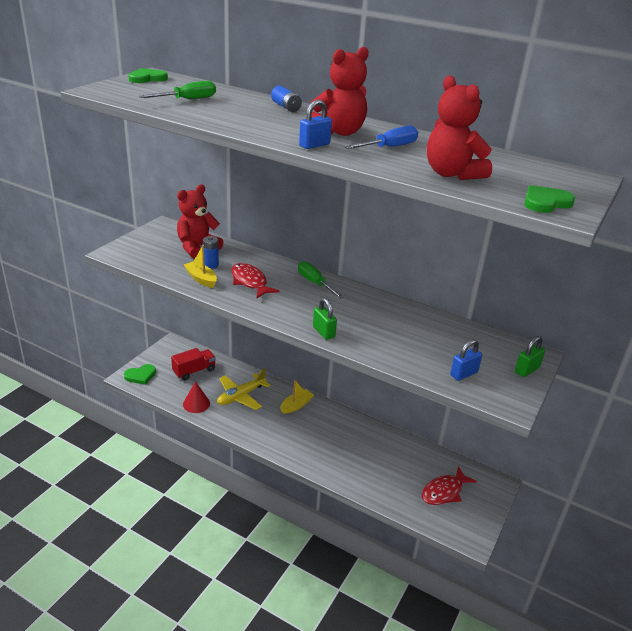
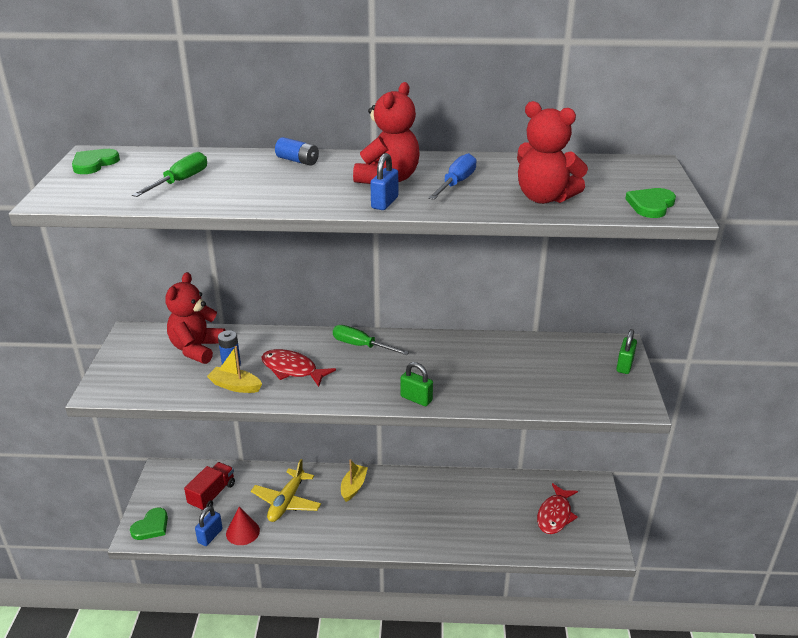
camera: 25 degrees left, 0 degrees up
(463, 374) = (577, 391): blue padlock -> blue padlock (210, 536)

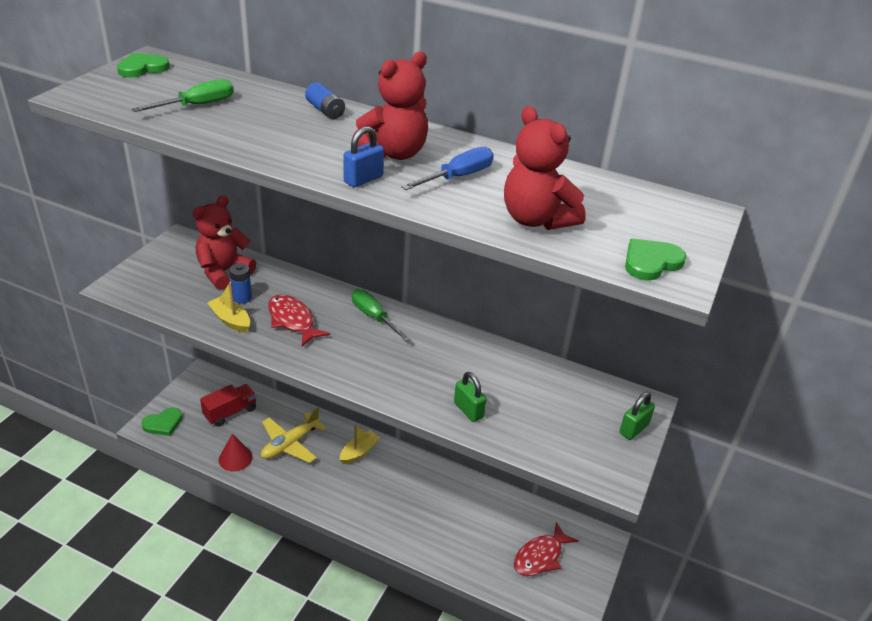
camera: 20 degrees right, 5 degrees up
(210, 536) = (206, 451): blue padlock -> none
(416, 399) = (387, 390): green padlock -> green padlock (468, 410)

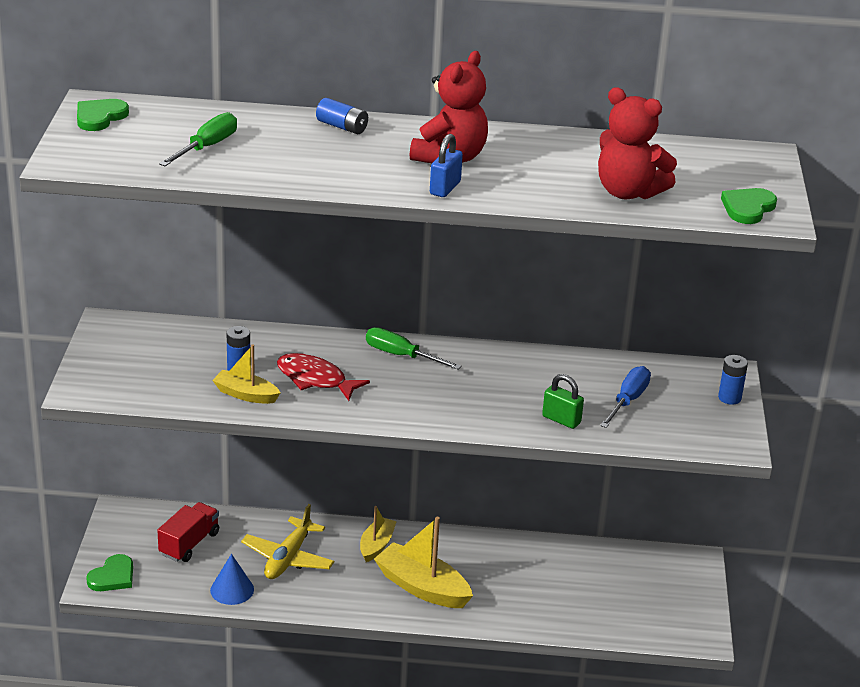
camera: 20 degrees left, 5 degrees down
(223, 272) = (194, 348): red teddy bear -> none
(235, 458) = (232, 590): red cone -> blue cone
(372, 498) = (422, 587): none -> yellow boat
(458, 177) = (528, 168): blue screwdriver -> blue screwdriver (628, 400)
(540, 556) = (639, 593): red fish -> none
(633, 429) = (729, 398): green padlock -> blue battery

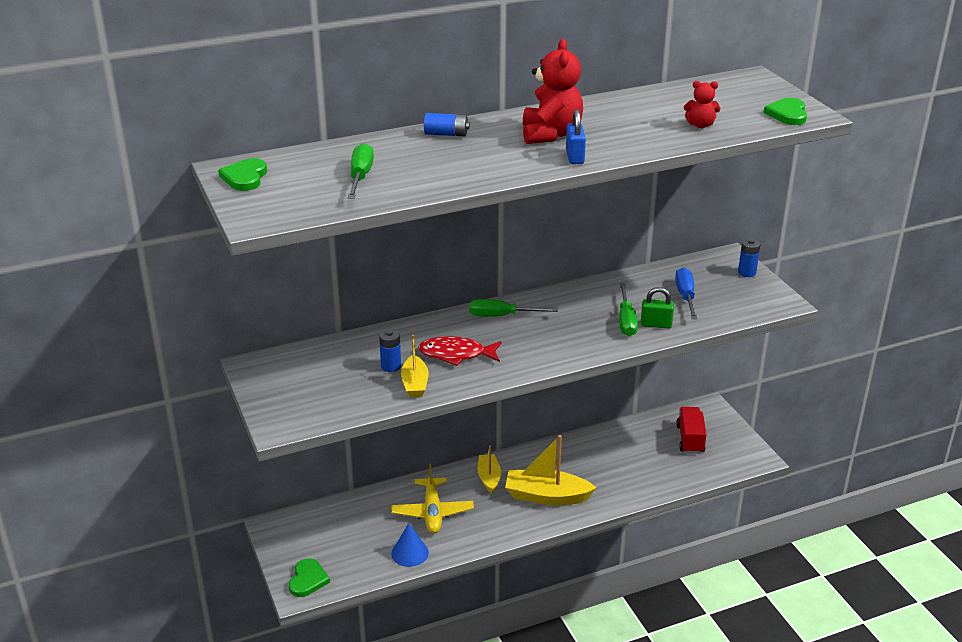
camera: 25 degrees left, 0 degrees up
(189, 544) = (348, 530): red truck -> red truck (690, 439)
(246, 394) = (415, 384): yellow boat -> yellow boat turned 90 degrees counterclockwise
(532, 405) = (626, 321): none -> green screwdriver
(628, 192) = (700, 125): red teddy bear -> red teddy bear, size x0.53

